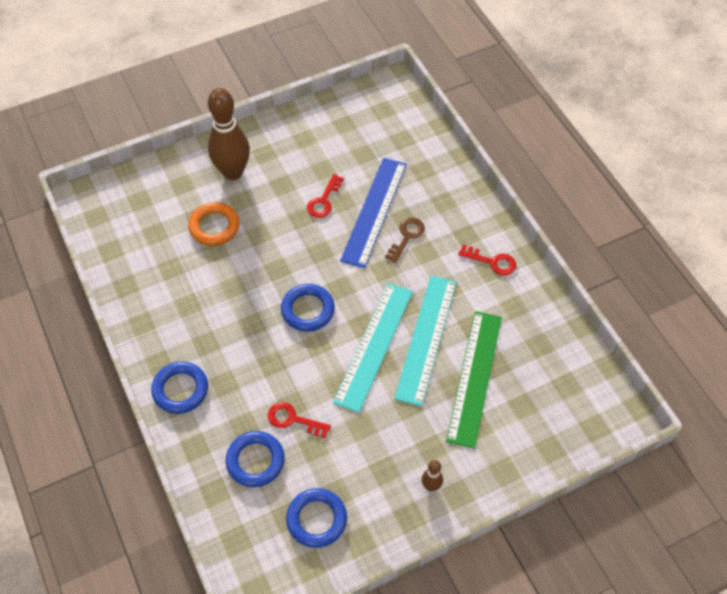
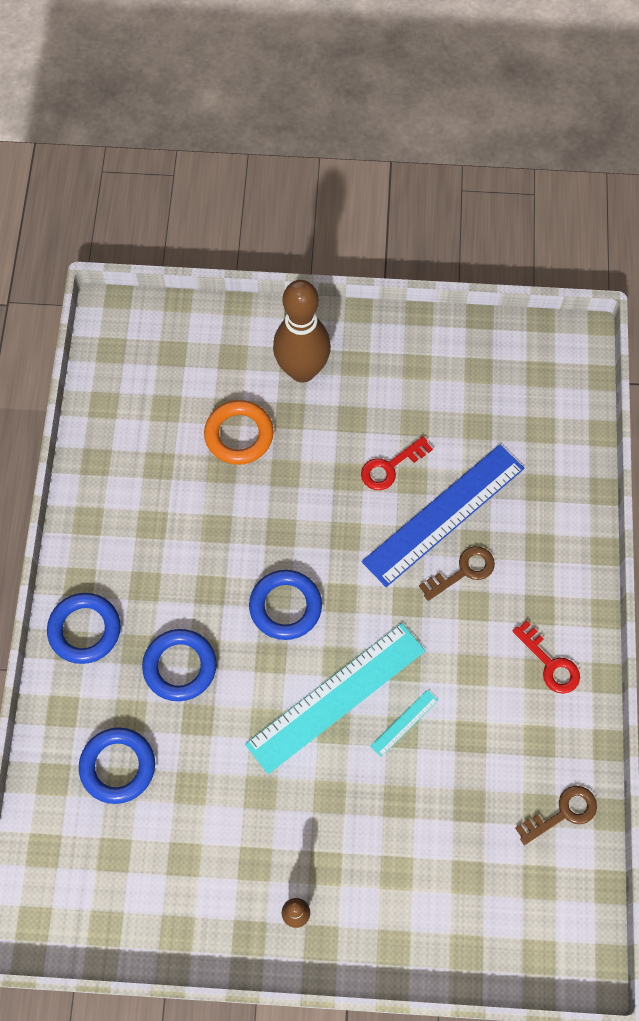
camera: 30 degrees right, 10 degrees up
(293, 420) = (188, 739): red key -> none
(317, 519) = (144, 878): blue ring -> blue ring (180, 666)
(426, 339) = (404, 723): turquoise ruler -> turquoise ruler, size x0.41
(474, 377) = (432, 806): green ruler -> none
(554, 339) = (563, 813): none -> brown key

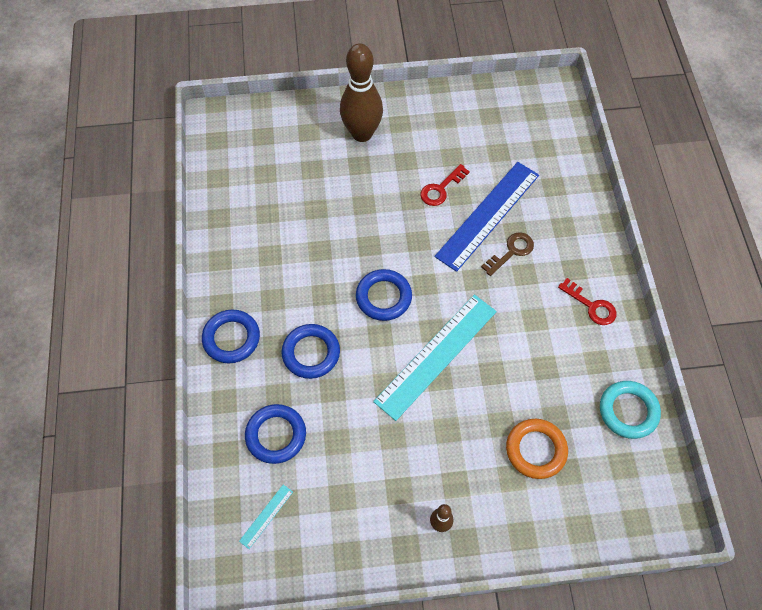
camera: 10 degrees left, 5 degrees down
(239, 435) = (324, 184): orange ring -> orange ring (536, 450)
(404, 723) = (492, 366): turquoise ruler -> turquoise ruler (266, 516)
(563, 813) = (628, 411): brown key -> turquoise ring

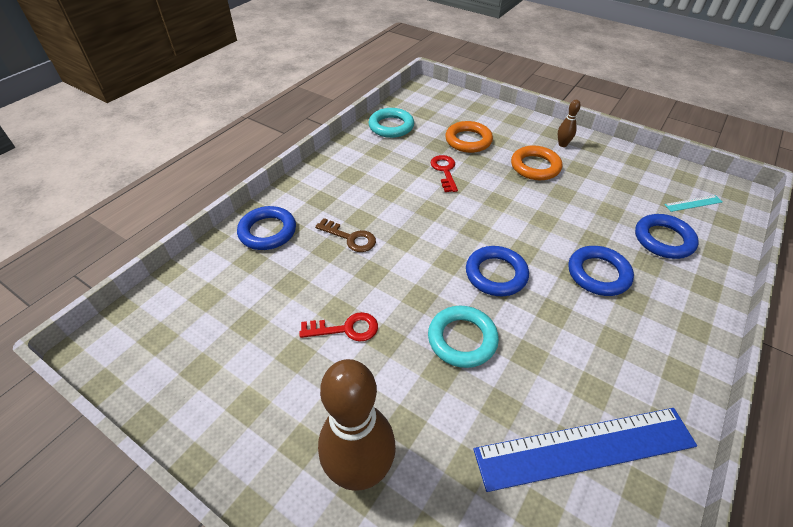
camera: 140 degrees left, 15 degrees down
(231, 338) = (680, 332): blue ring -> blue ring (267, 231)
(367, 232) = (462, 339): none -> turquoise ring
(436, 355) = (487, 213): turquoise ruler -> none
(441, 458) = (535, 166): none -> orange ring
(488, 215) = (333, 276): blue ruler -> blue ruler (585, 448)
(511, 251) = (350, 238): brown key -> brown key turned 150 degrees counterclockwise
(591, 306) = (341, 176): red key -> red key (444, 171)

